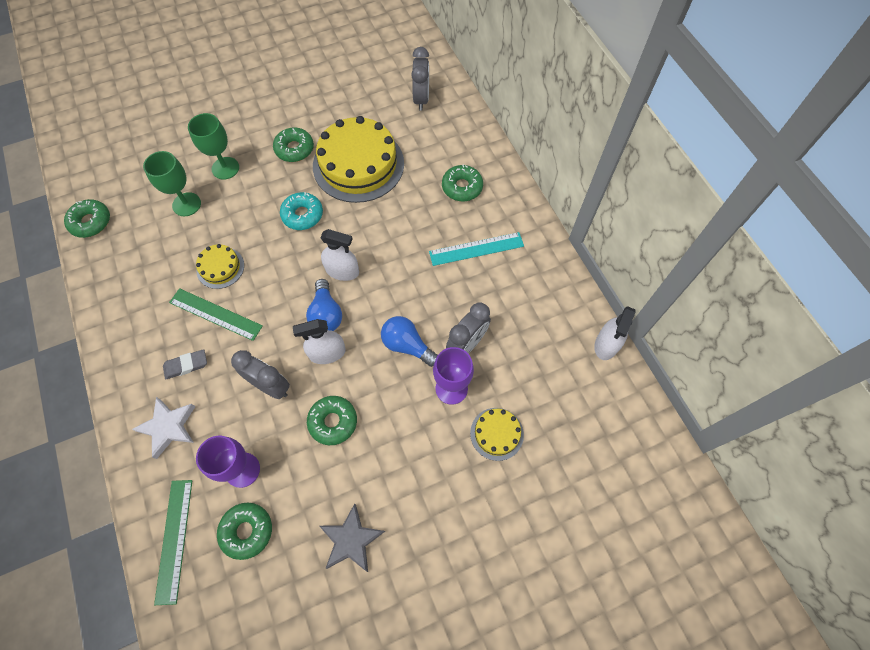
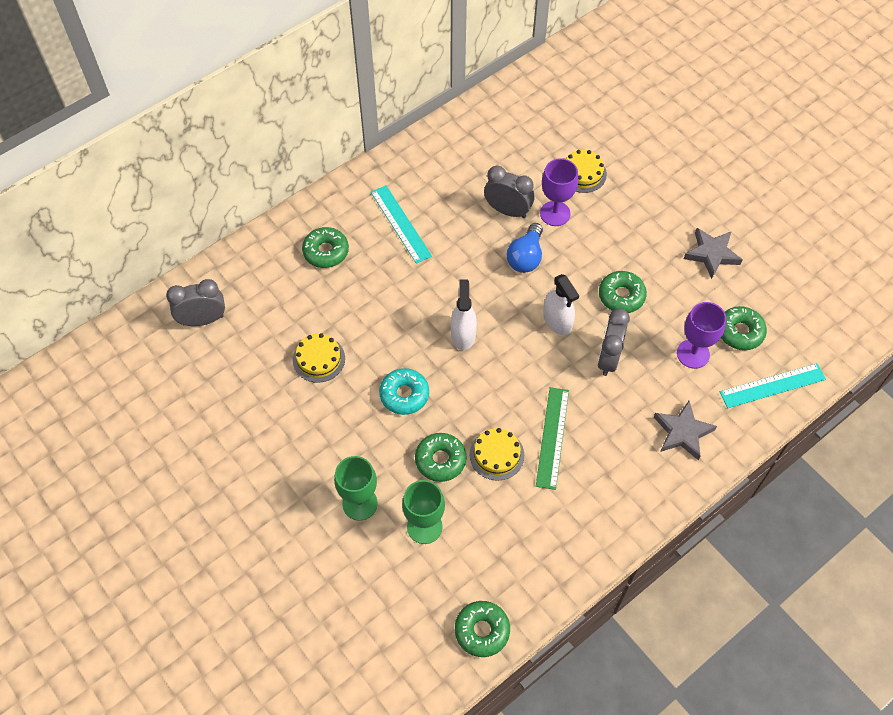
camera: 105 degrees left, 5 degrees down
(168, 427) = (682, 432): white star -> grey star
(174, 540) = (772, 386): green ruler -> turquoise ruler
(186, 365) = (617, 442): grey eraser -> none
(294, 149) = (312, 435): green donut -> green donut (440, 460)
(326, 314) = (517, 334): blue light bulb -> none
(358, 164) = (319, 359): yellow cake -> yellow cake, size x0.47
(606, 344) = (471, 110): white spray bottle -> none

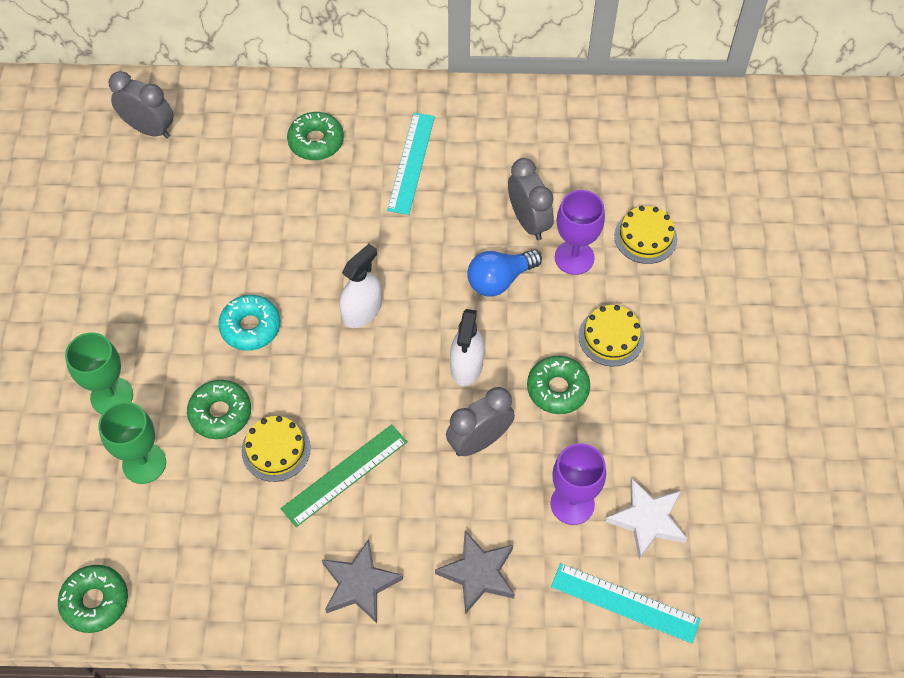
camera: 40 degrees right, 0 degrees up
(319, 359) = (210, 237): yellow cake -> yellow cake (611, 337)
(712, 254) = (701, 417): grey star -> grey star (359, 584)
(740, 332) = (647, 520): green donut -> white star

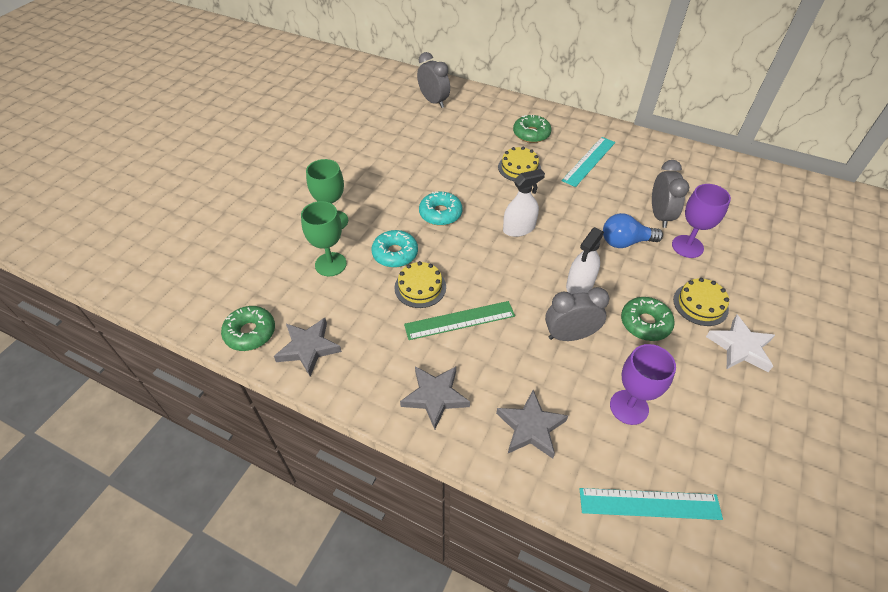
camera: 25 degrees right, 10 degrees down
(180, 589) = (308, 348): none -> grey star
(220, 413) = (395, 254): green donut -> turquoise donut
(625, 603) = (649, 504): turquoise ruler -> turquoise ruler turned 45 degrees counterclockwise
(645, 237) = (748, 251): yellow cake -> yellow cake (519, 168)
(647, 520) = (691, 445): white star -> white star (740, 347)

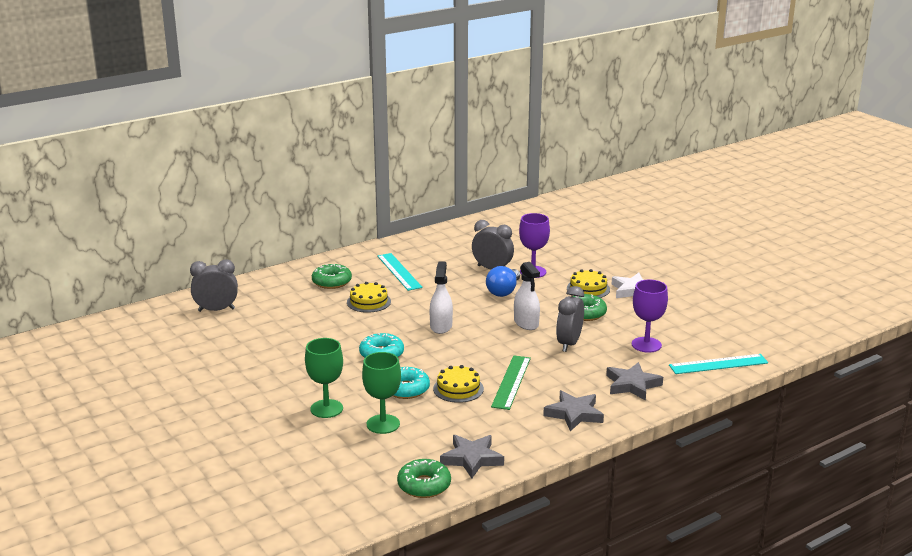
camera: 60 degrees left, 25 degrees down
(649, 504) = (718, 364): turquoise ruler -> turquoise ruler turned 45 degrees clockwise

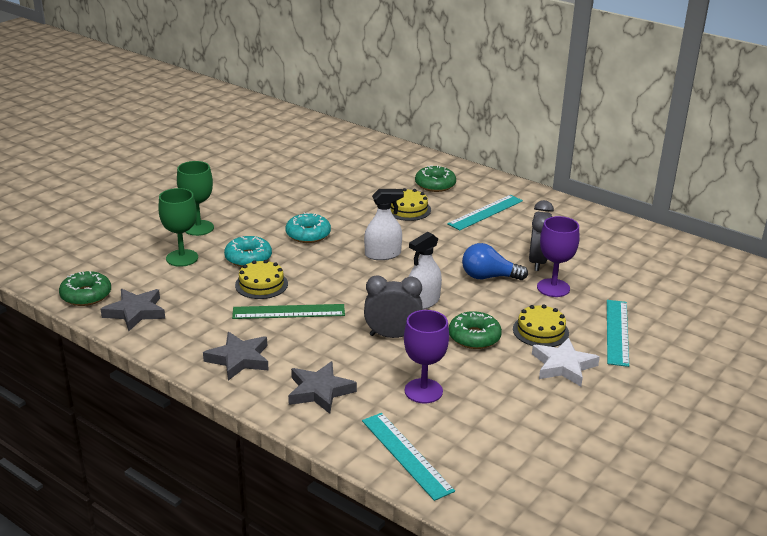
camera: 70 degrees right, 5 degrees up
(216, 310) = (344, 149): grey clock -> none
(601, 264) = (617, 332): none -> turquoise ruler

